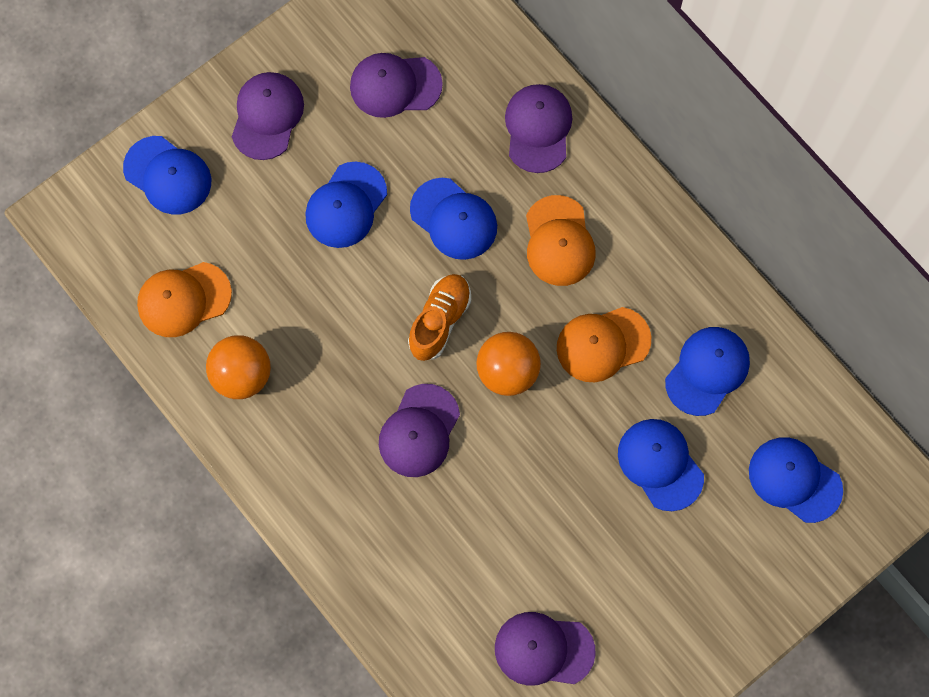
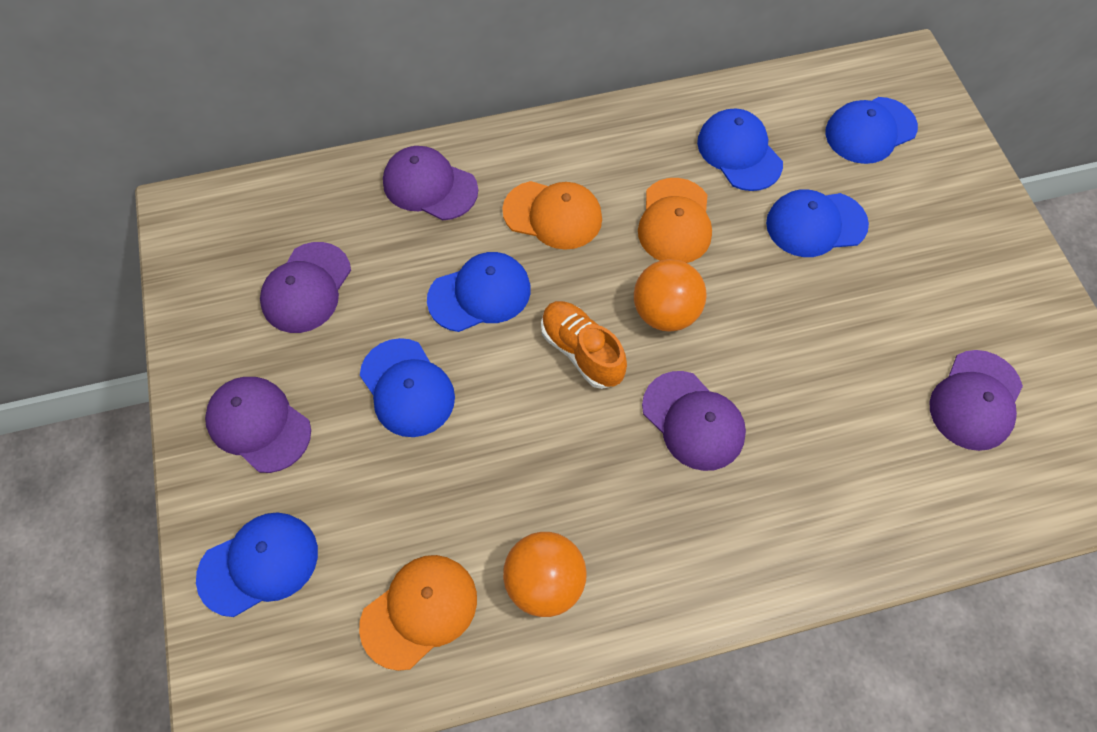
camera: 65 degrees left, 10 degrees down
(183, 299) = (419, 611): orange cap -> orange cap turned 135 degrees counterclockwise

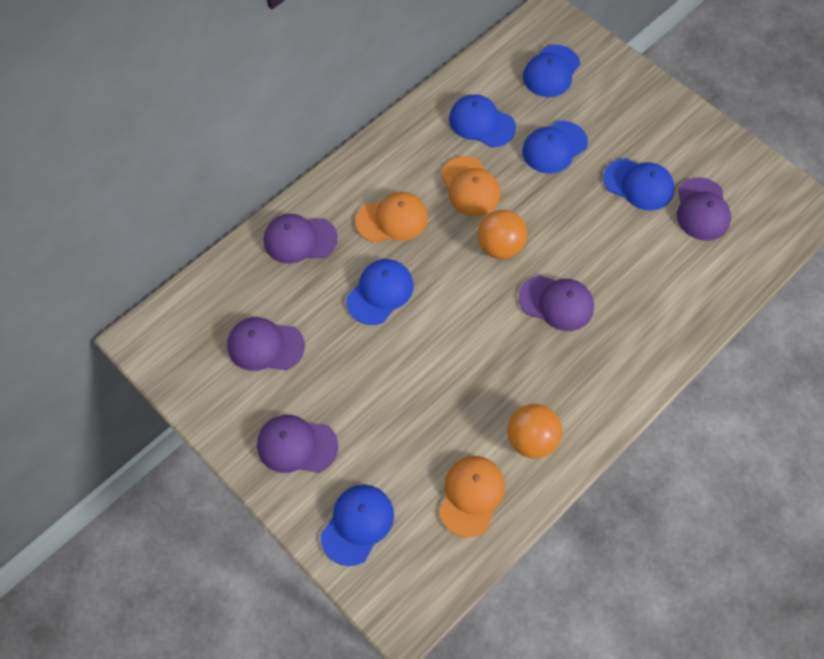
camera: 30 degrees left, 0 degrees up
(306, 288) = (265, 346): purple cap -> purple cap turned 105 degrees clockwise
(407, 388) = (374, 373): blue cap -> blue cap (638, 184)
(581, 351) = (465, 296): orange shoe -> none

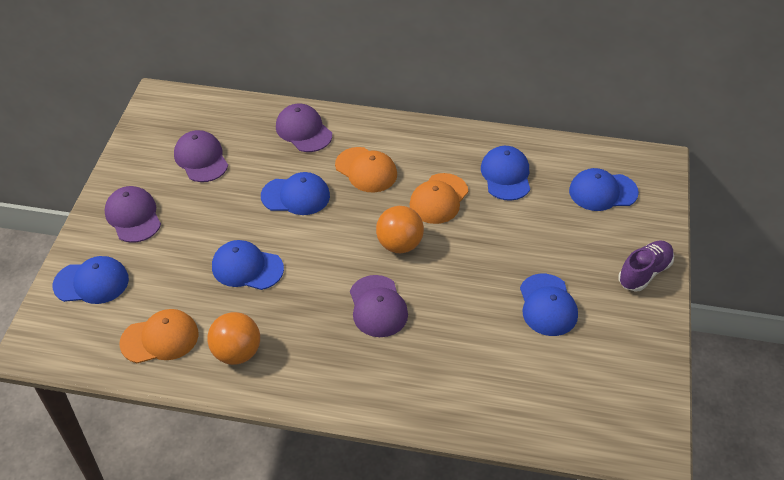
camera: 55 degrees right, 15 degrees down
(554, 147) = (528, 231): blue cap -> blue cap (247, 267)
(652, 102) = (644, 273): none -> purple shoe
(702, 209) = (566, 364): purple cap -> none

